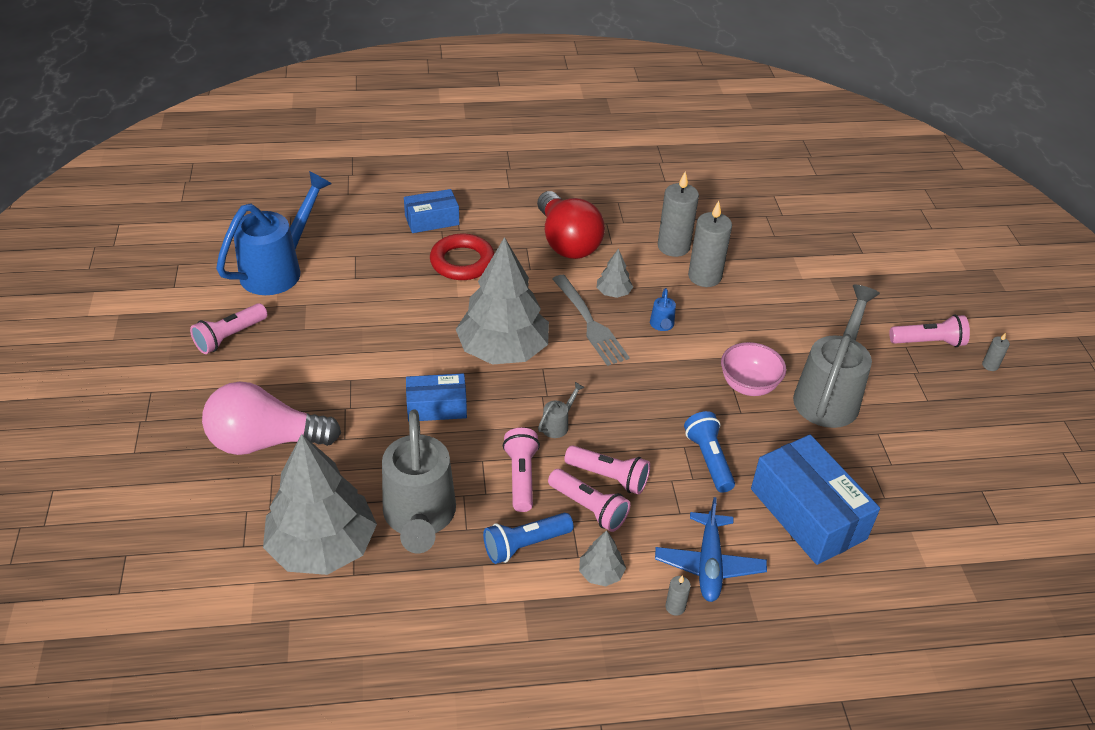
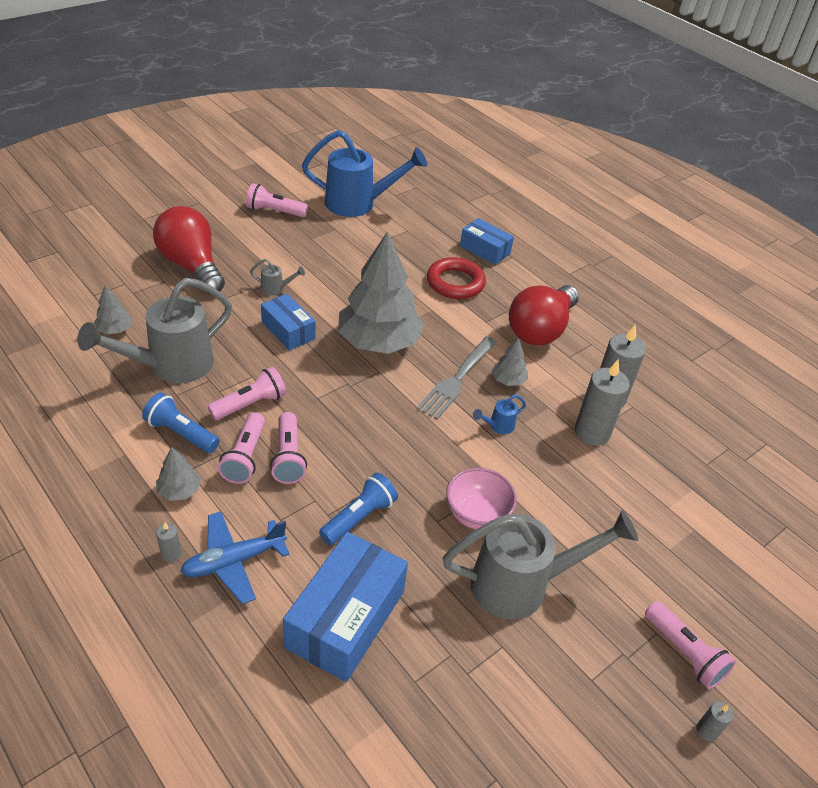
camera: 55 degrees right, 0 degrees up
(265, 441) = (192, 265): pink light bulb -> red light bulb
(322, 546) = (115, 329): grey tree -> grey tree, size x0.42
(558, 424) = (323, 404): grey watering can -> grey watering can (276, 289)

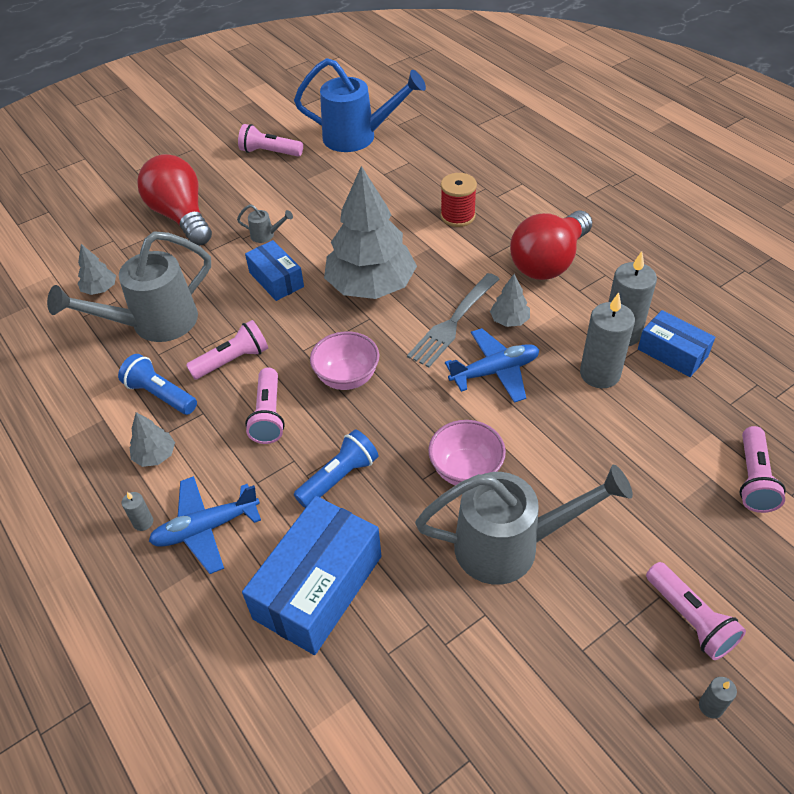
camera: 10 degrees right, 5 degrees up
(245, 457) = (224, 417): pink flashlight -> pink flashlight (753, 479)
(361, 425) = (347, 378): none -> pink bowl
(455, 283) = (457, 216): red ring -> red spool
(485, 250) = (492, 177): blue box -> blue box (672, 353)
(498, 426) = (495, 371): blue watering can -> blue plane

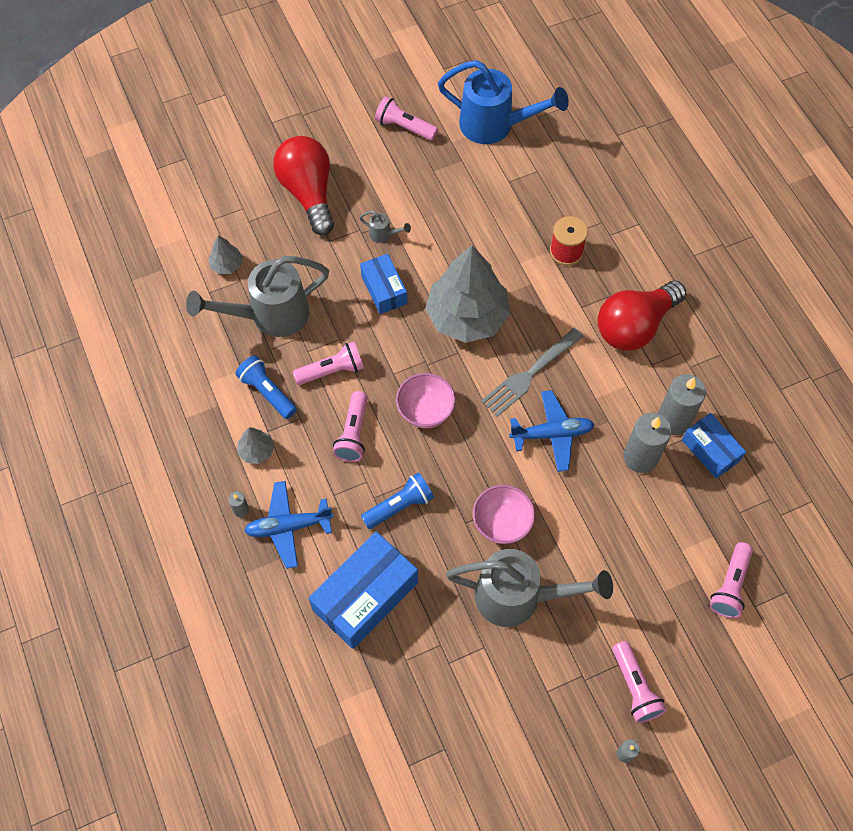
camera: 10 degrees right, 15 degrees up
(509, 320) = (580, 383): grey tree -> none

